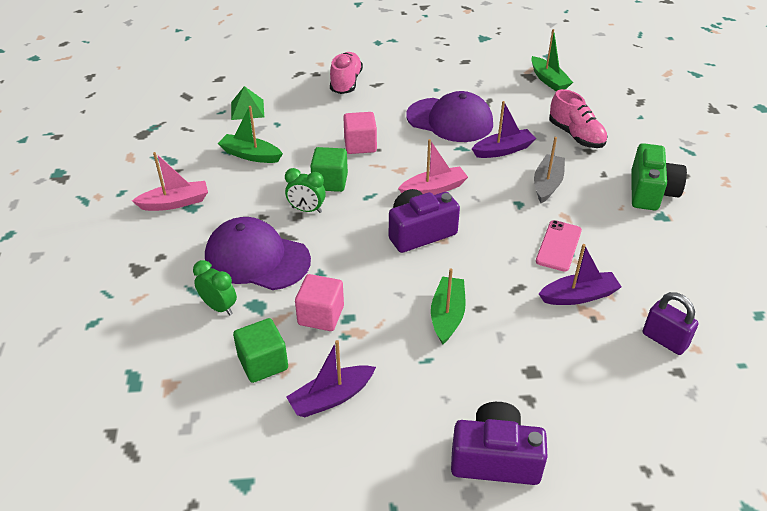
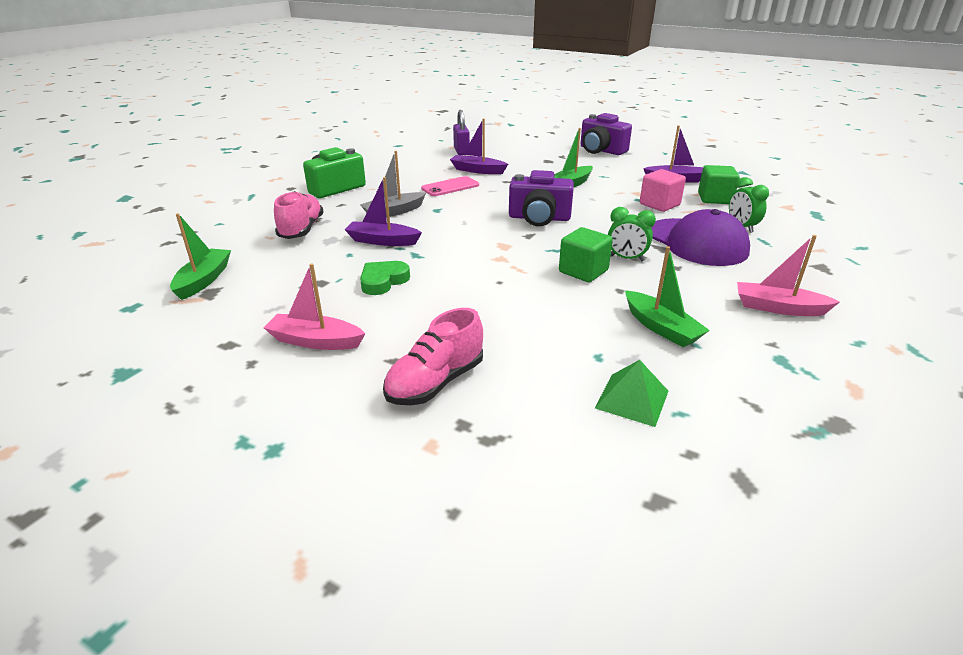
camera: 145 degrees left, 10 degrees down
(306, 210) = (626, 258): green clock -> green clock turned 150 degrees clockwise
(360, 145) = (514, 292): pink cube -> none
(433, 189) = (490, 236): pink boat -> pink boat (315, 341)
(450, 120) = (383, 281): purple cap -> green heart

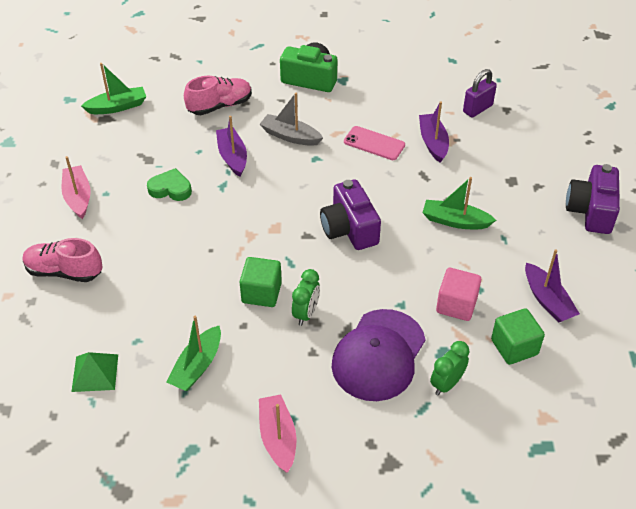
camera: 60 degrees right, 15 degrees up
(626, 258) = (306, 313): green clock -> green clock turned 150 degrees counterclockwise

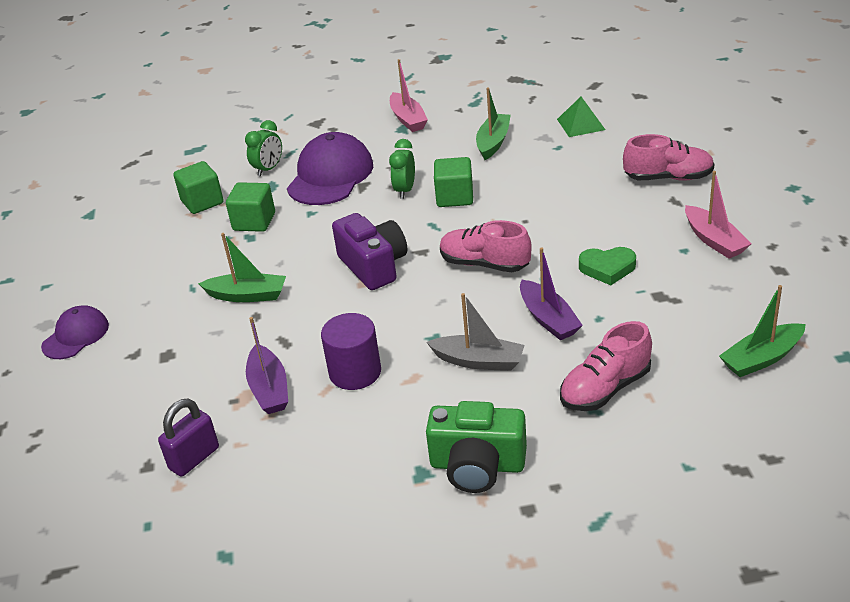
camera: 175 degrees right, 10 degrees down
(260, 212) = (484, 264): none -> pink shoe
(374, 143) = (355, 372): pink phone -> purple cylinder
(456, 305) = (254, 222): pink cube -> green cube
(547, 300) = (159, 241): purple boat -> none
(591, 211) = (76, 336): purple camera -> purple cap

